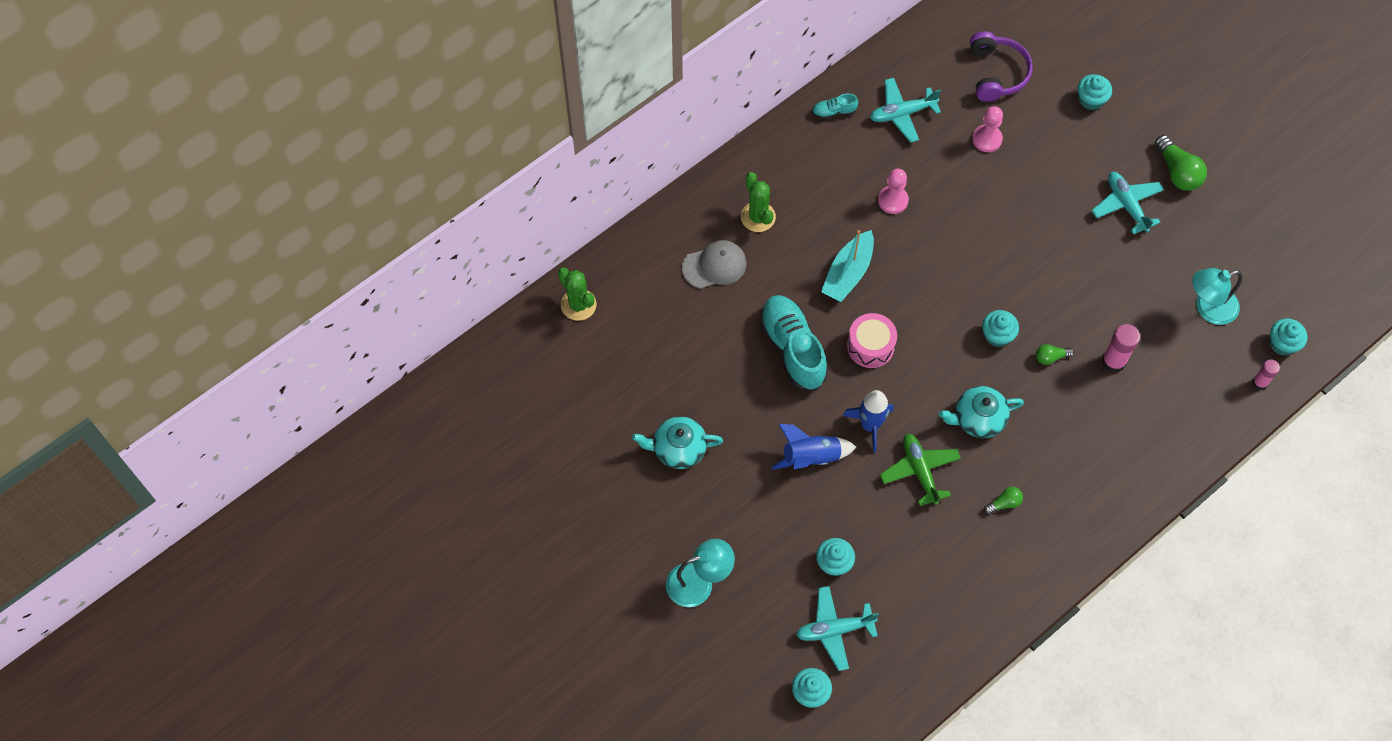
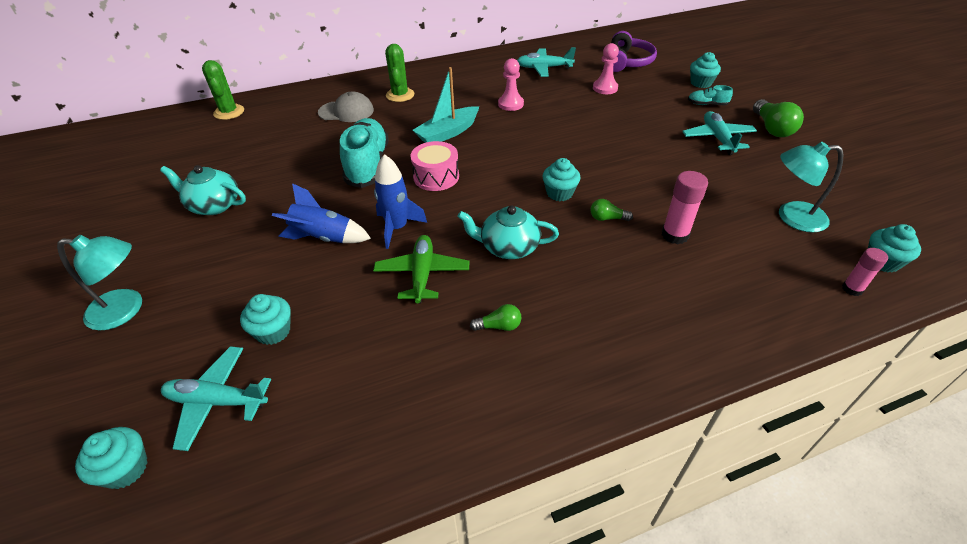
camera: 20 degrees right, 20 degrees down
(834, 112) = (493, 60): turquoise shoe -> turquoise shoe (707, 104)

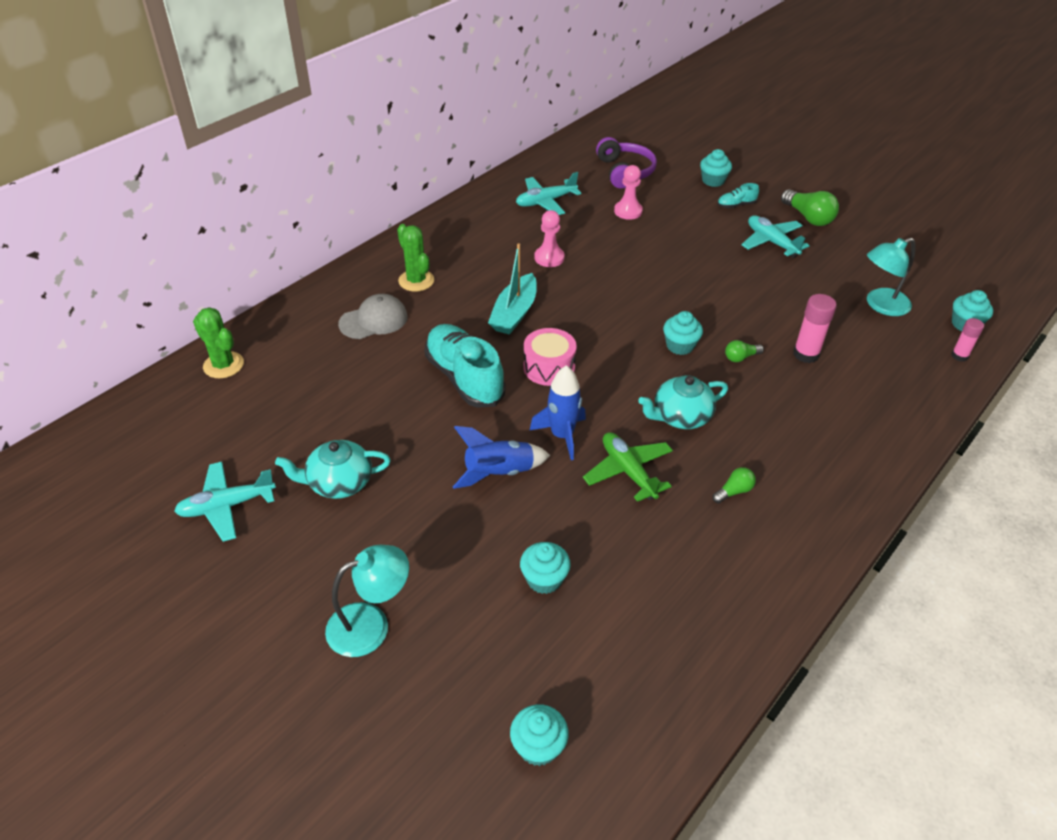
camera: 30 degrees left, 0 degrees up
(217, 401) = (558, 658): turquoise plane -> turquoise plane (227, 506)

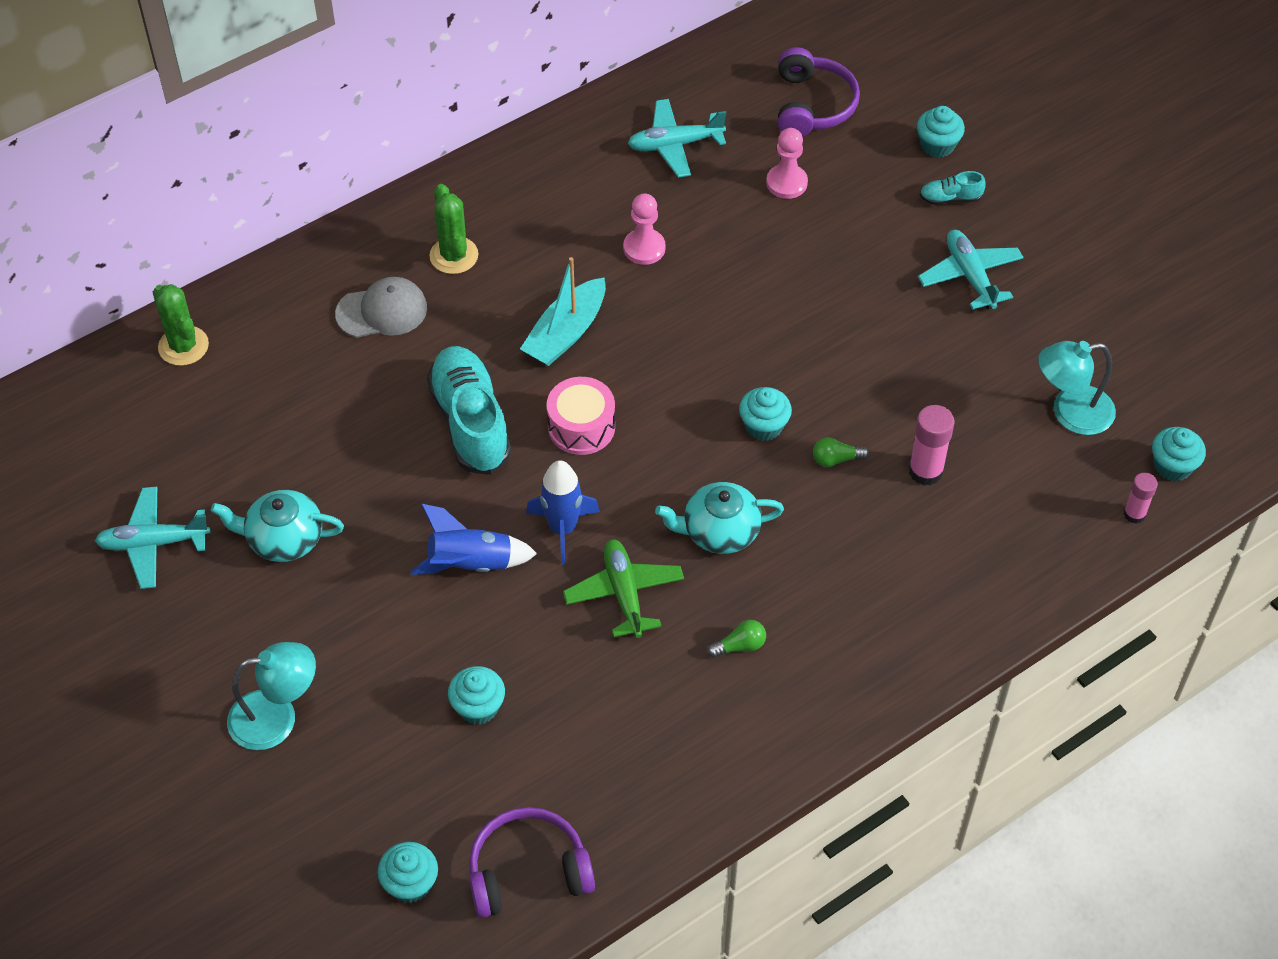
camera: 15 degrees right, 10 degrees up
(640, 710) = (528, 871): none -> purple headphones
(808, 217) = (1047, 240): green light bulb -> none

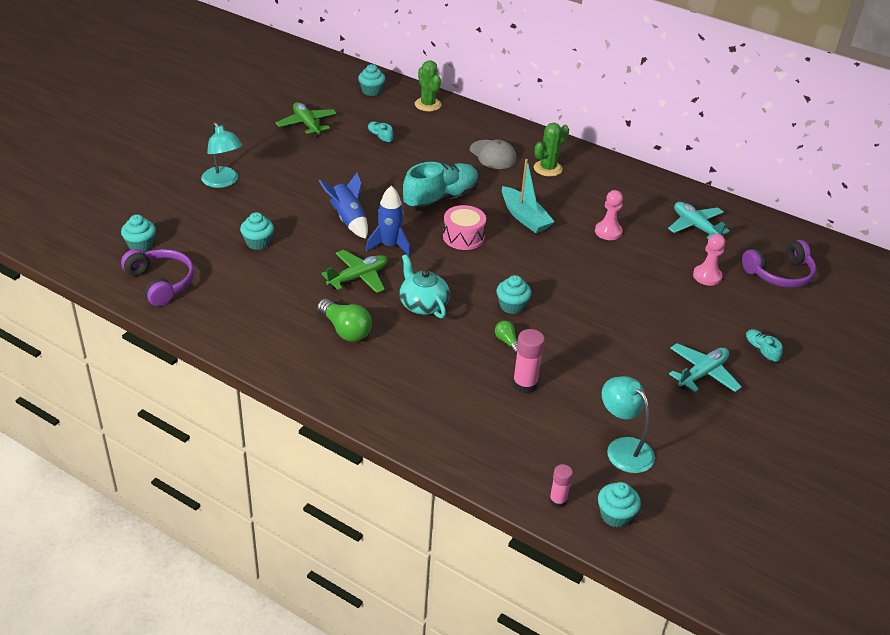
camera: 65 degrees right, 15 degrees down
(153, 543) = (307, 124): turquoise plane -> green plane
(183, 346) = (428, 104): green cactus -> green cactus turned 60 degrees counterclockwise
(253, 448) = (380, 138): none -> turquoise shoe
(283, 539) = (330, 159): turquoise teapot -> none
(566, 333) = (524, 217): turquoise boat -> turquoise boat turned 135 degrees counterclockwise
(740, 646) = (345, 330): green light bulb -> green light bulb, size x1.83
(937, 145) = (800, 336): turquoise cupcake -> turquoise cupcake (371, 91)

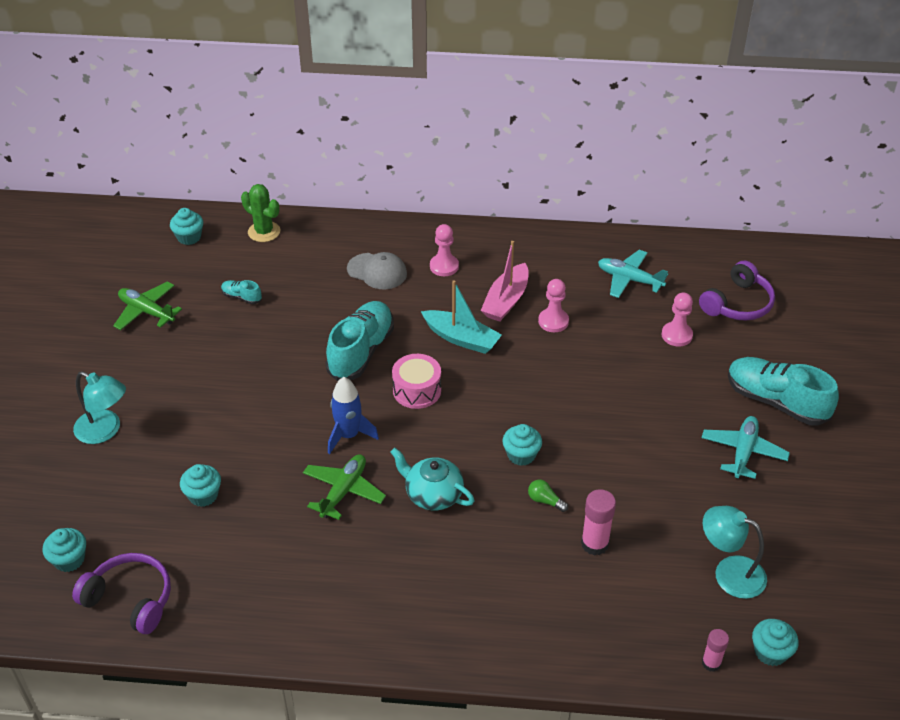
camera: 25 degrees left, 5 degrees up
(345, 330) = (376, 564): green light bulb -> none
(348, 220) = (282, 421): blue rocket -> none
(548, 168) = (444, 266): green cactus -> pink pawn
(580, 206) = (506, 301): none -> pink boat
(760, 351) = (776, 401): turquoise shoe -> turquoise shoe, size x2.24

